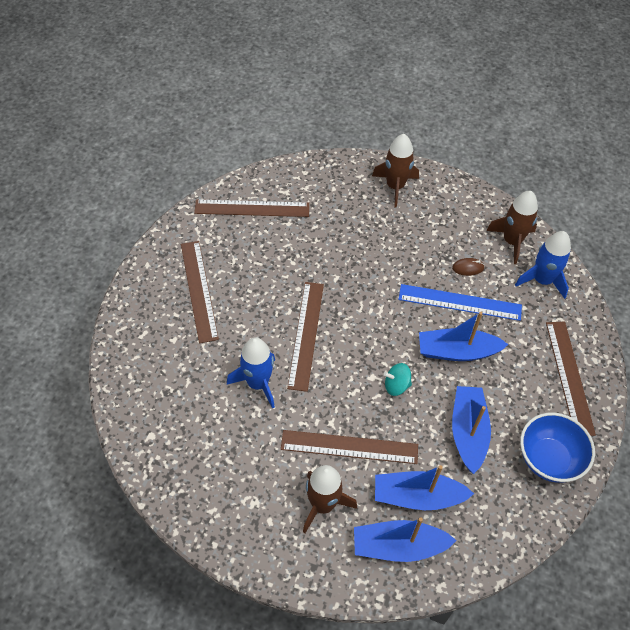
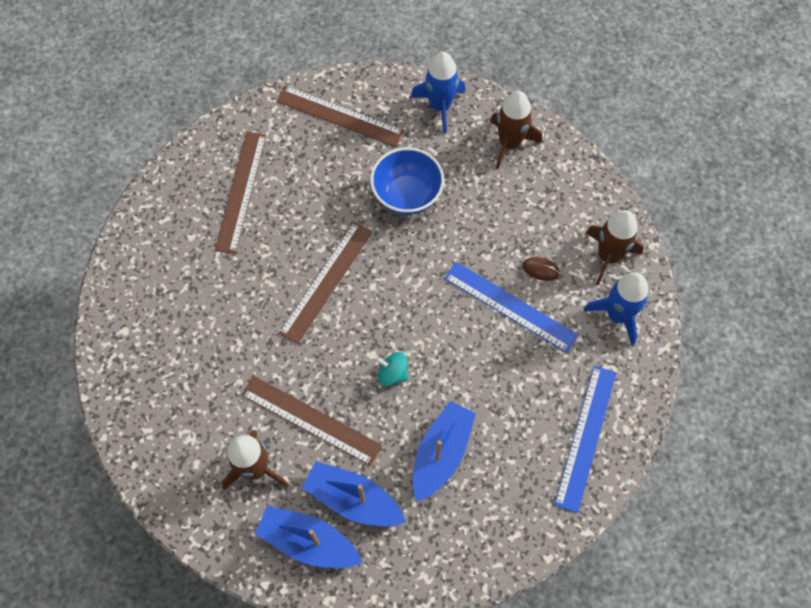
camera: 25 degrees right, 10 degrees up
(257, 383) = (252, 316): blue rocket -> blue rocket (440, 106)
(457, 351) = (477, 361): blue boat -> none
(548, 459) = (511, 517): blue bowl -> blue bowl (407, 195)
(569, 377) = (586, 437): brown ruler -> blue ruler

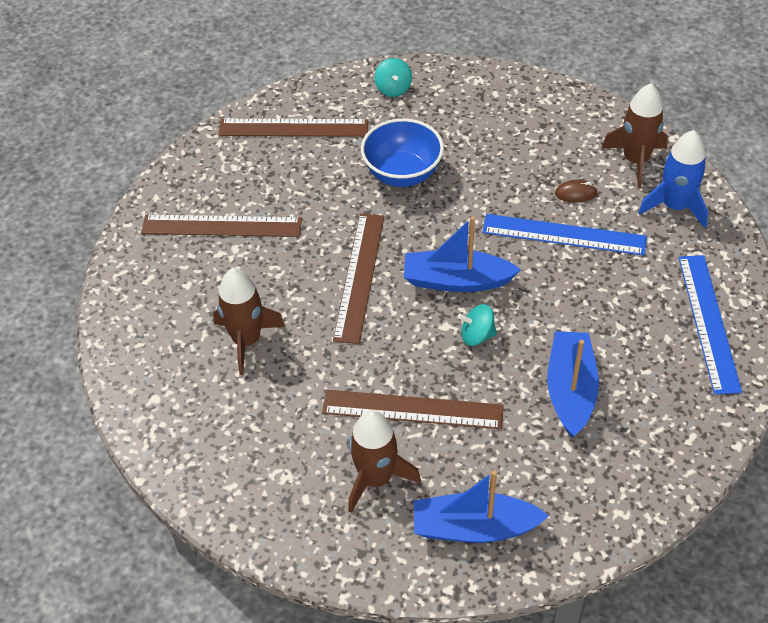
camera: 20 degrees left, 15 degrees down
(241, 191) = (221, 226): brown ruler -> brown ruler turned 75 degrees counterclockwise
(353, 499) = (501, 468): blue boat -> blue boat (457, 280)
(440, 106) = (393, 88): blue rocket -> turquoise spinning top
(509, 143) = (482, 98): brown rocket -> brown rocket (247, 340)

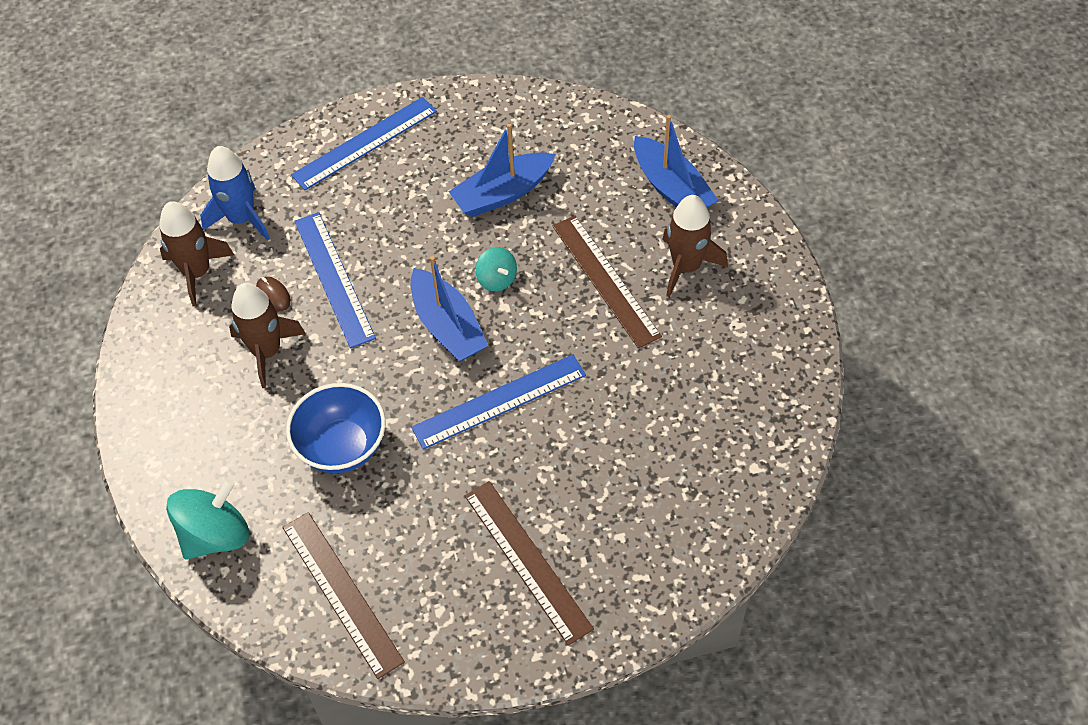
camera: 125 degrees left, 5 degrees up
(247, 340) = (639, 440): brown rocket -> brown rocket (267, 351)
(359, 276) = (499, 401): brown ruler -> blue ruler
(393, 88) = (215, 535): turquoise spinning top -> turquoise spinning top, size x1.77

